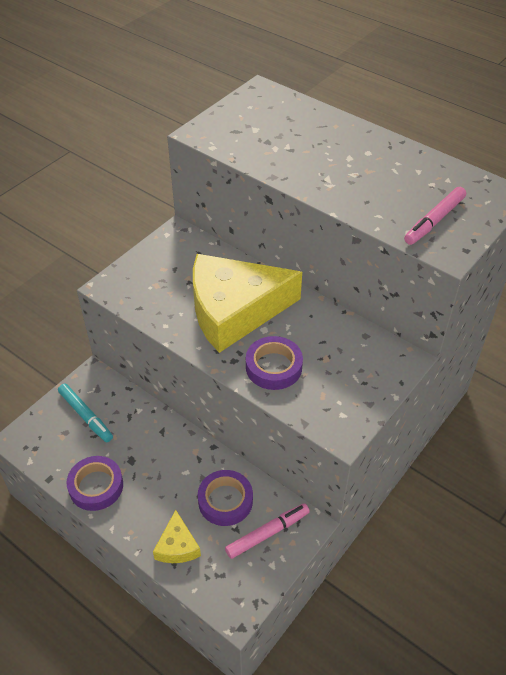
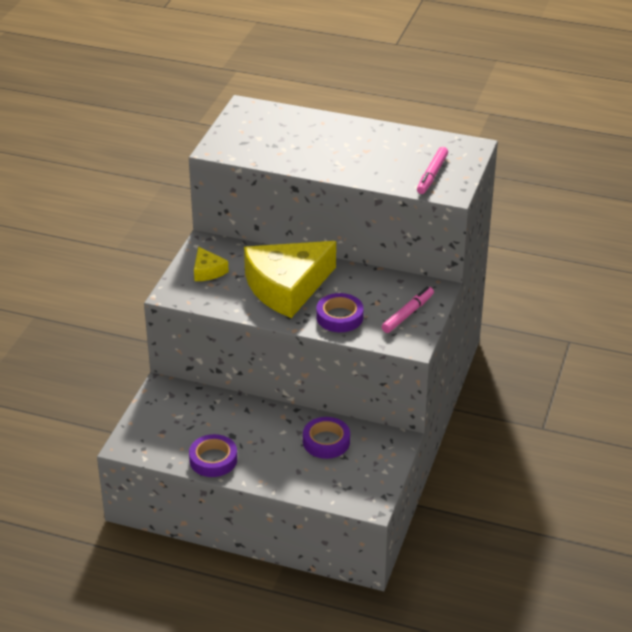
camera: 20 degrees left, 10 degrees down
(86, 416) = (173, 416): turquoise marker -> none
(177, 546) = (303, 479): yellow cheese -> yellow cheese (208, 271)
(267, 533) = (371, 453): pink marker -> pink marker (408, 314)

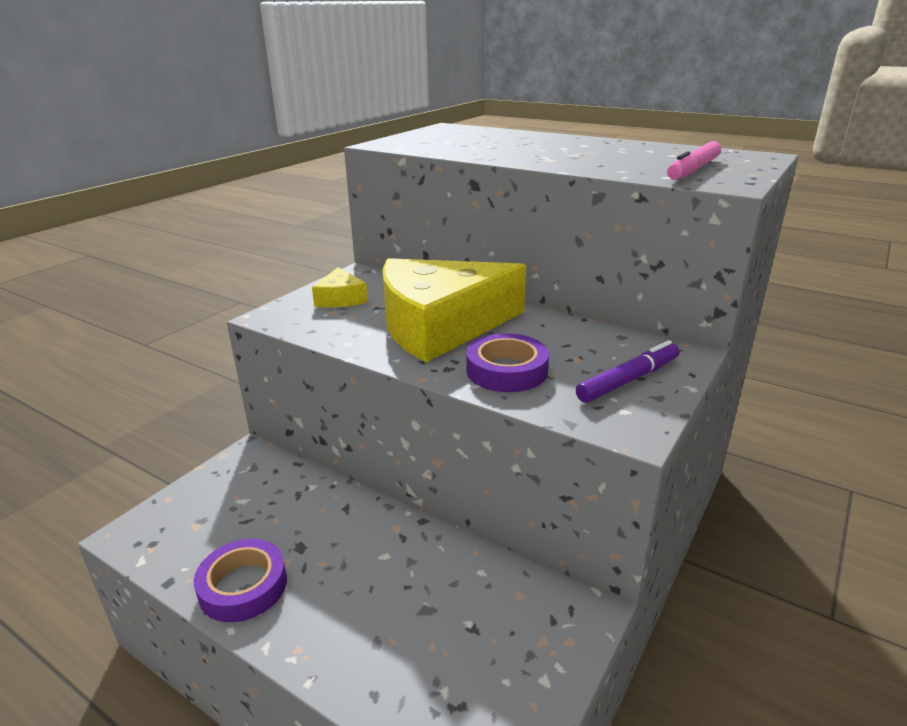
camera: 15 degrees right, 10 degrees down
(326, 442) = (450, 589): purple tape -> none
(408, 314) = (629, 380): pink marker -> purple marker

